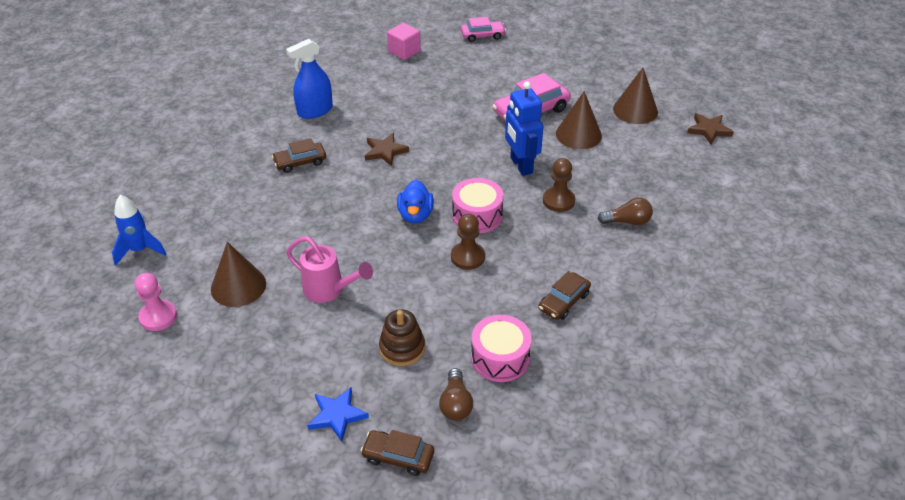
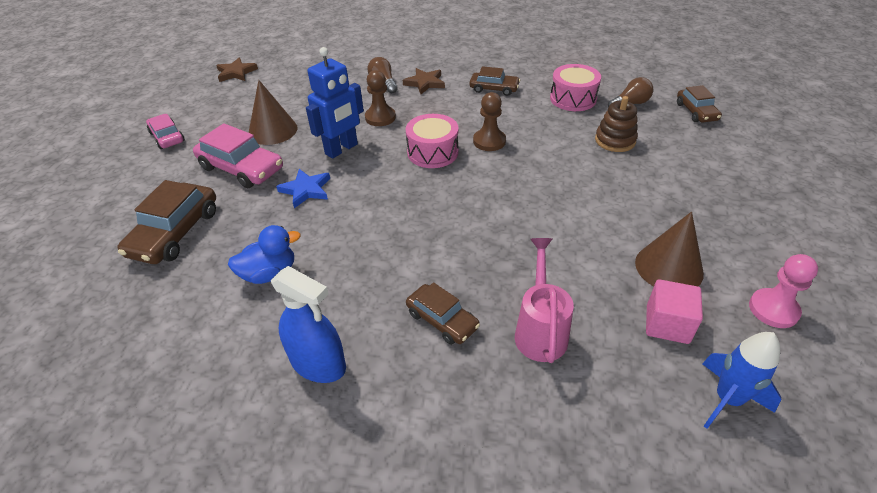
camera: 115 degrees left, 0 degrees up
(329, 290) = (604, 202): pink watering can -> pink watering can (540, 330)
(337, 415) = (705, 147): blue star -> blue star (306, 190)
(385, 151) = (373, 249): brown star -> brown star (425, 83)
(404, 51) = (117, 327): pink cube -> pink cube (667, 324)
(415, 215) = (461, 188): blue duck -> blue duck (269, 273)
(473, 75) = (175, 232): none -> brown car
(482, 35) = (61, 258): pink car -> pink car (167, 137)
(635, 110) = (217, 110): brown cone -> none

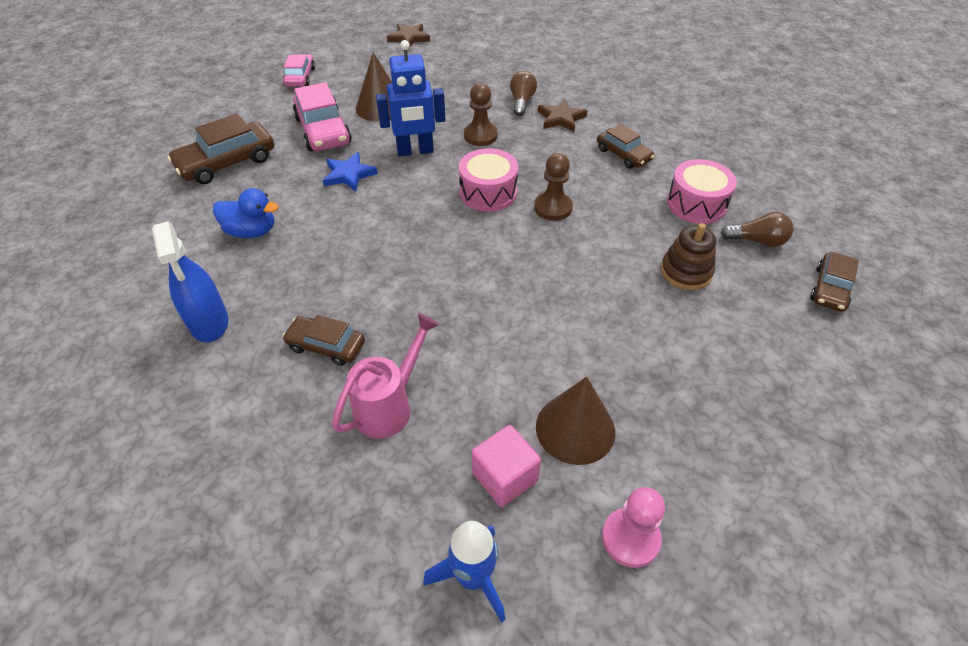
camera: 35 degrees right, 5 degrees up
(442, 320) = (326, 346): brown car -> brown car turned 120 degrees clockwise

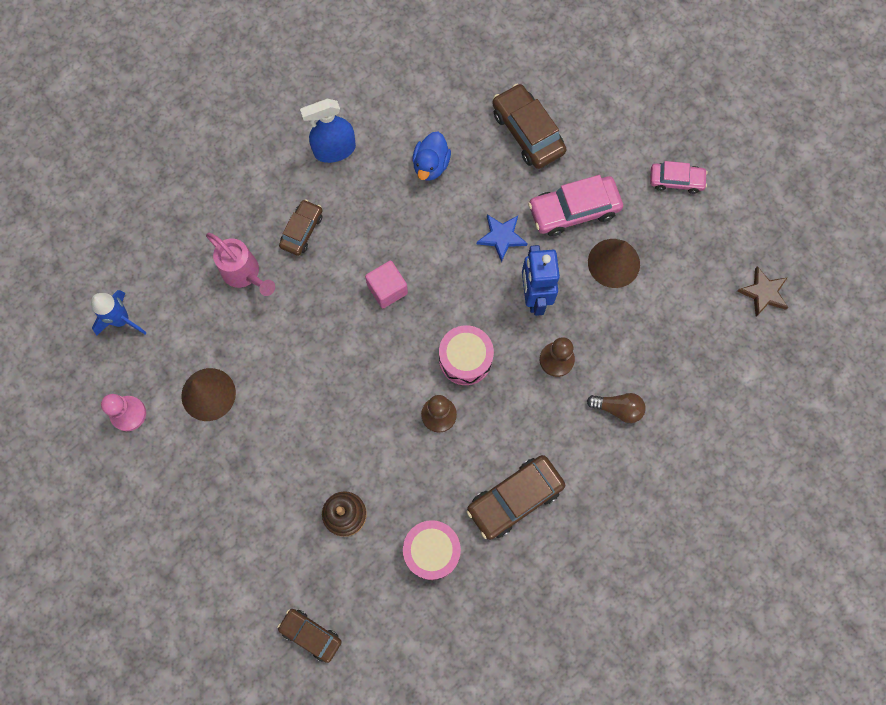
camera: 95 degrees right, 25 degrees up
(505, 477) = (180, 344): pink cube -> pink cube (387, 289)
(561, 118) = (584, 446): brown star -> none
(623, 155) = (515, 498): brown car -> brown car, size x1.61
(757, 241) = (376, 592): brown light bulb -> none

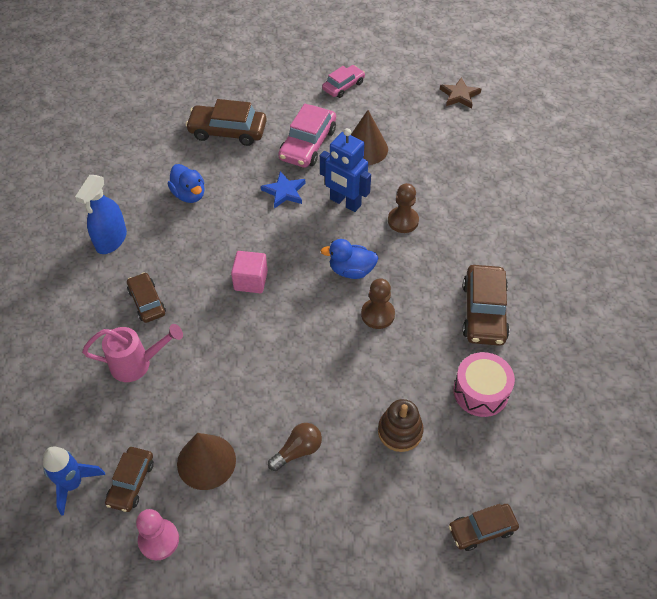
camera: 50 degrees left, 20 degrees down
(153, 357) = (131, 482): none -> brown car
(465, 359) = (351, 270): pink drum -> blue duck
(618, 408) = (469, 212): brown light bulb -> brown light bulb (298, 451)

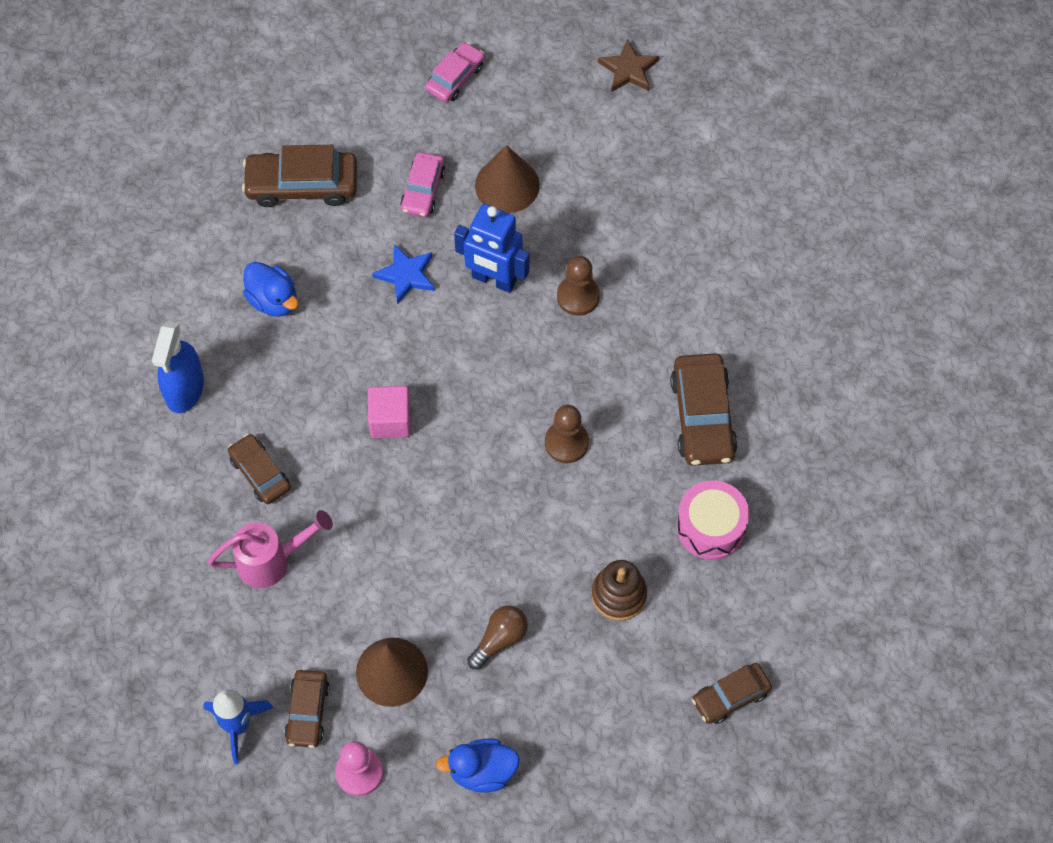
camera: 10 degrees left, 10 degrees up
(308, 144) = (423, 190): pink car -> pink car, size x0.62
(351, 270) = (521, 384): blue duck -> blue duck (482, 771)

